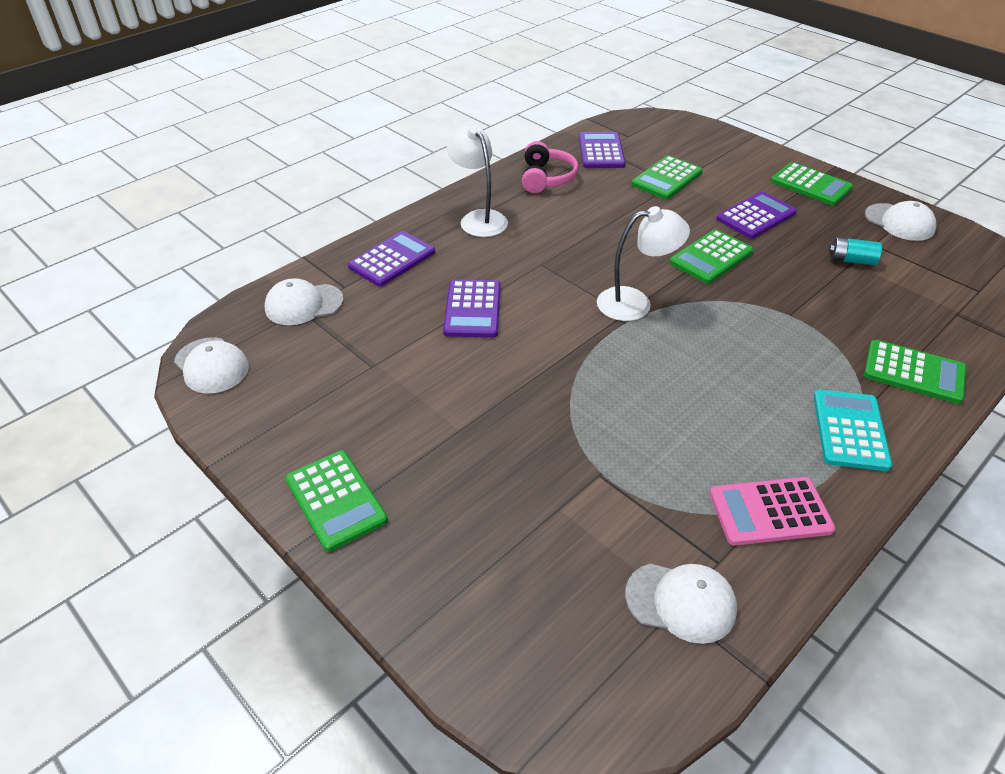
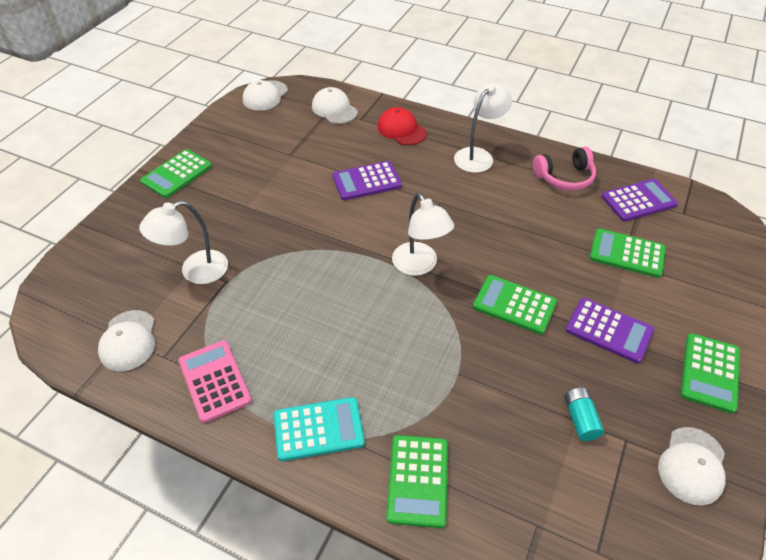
camera: 70 degrees right, 5 degrees up
(392, 259) = (401, 129): purple calculator -> red cap
(568, 505) = (195, 271): none -> white lamp

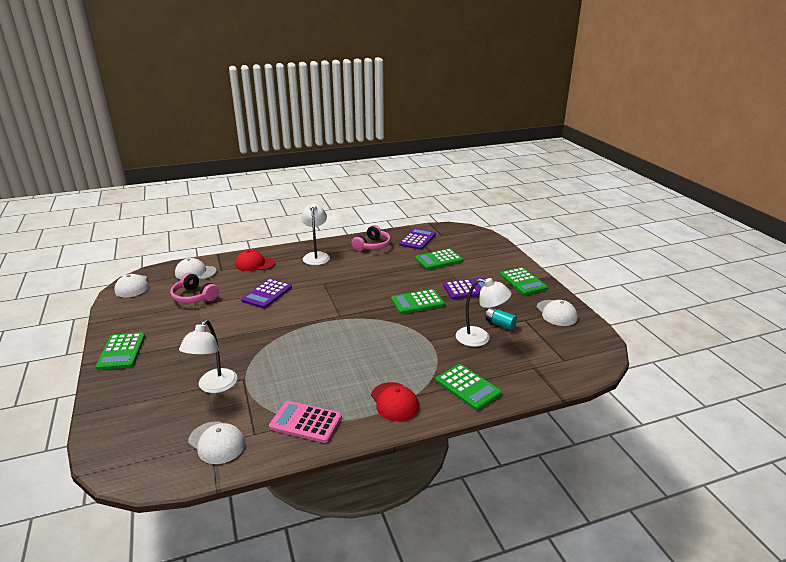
camera: 45 degrees left, 20 degrees down
(299, 142) = (194, 297): none -> pink headphones
(318, 429) = (394, 402): turquoise calculator -> red cap
(419, 266) = (350, 312): white lamp -> white lamp (480, 338)

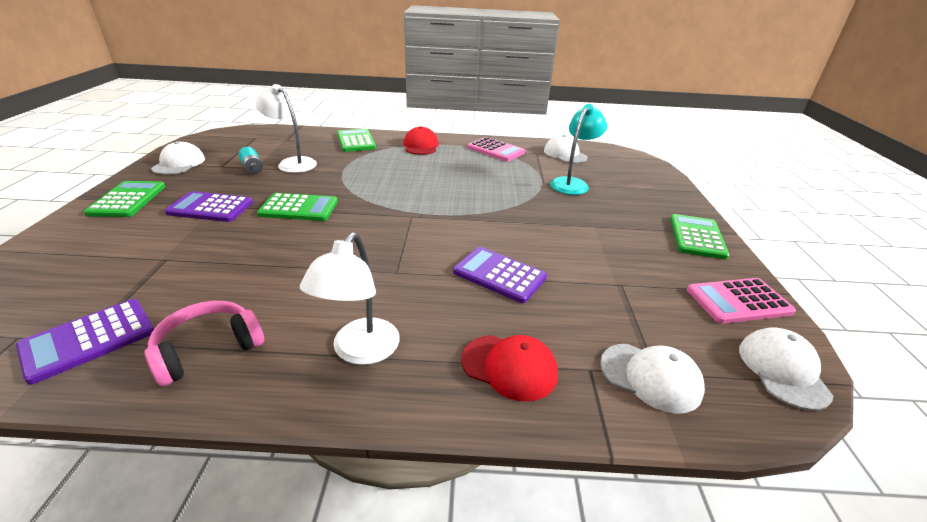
camera: 160 degrees left, 5 degrees up
(128, 311) = (738, 301): none -> pink calculator
(194, 297) = (629, 303): pink headphones -> none
(214, 386) = (572, 183): white lamp -> turquoise lamp
(267, 294) = (499, 275): purple calculator -> purple calculator turned 105 degrees counterclockwise
(438, 260) = (155, 267): green calculator -> none

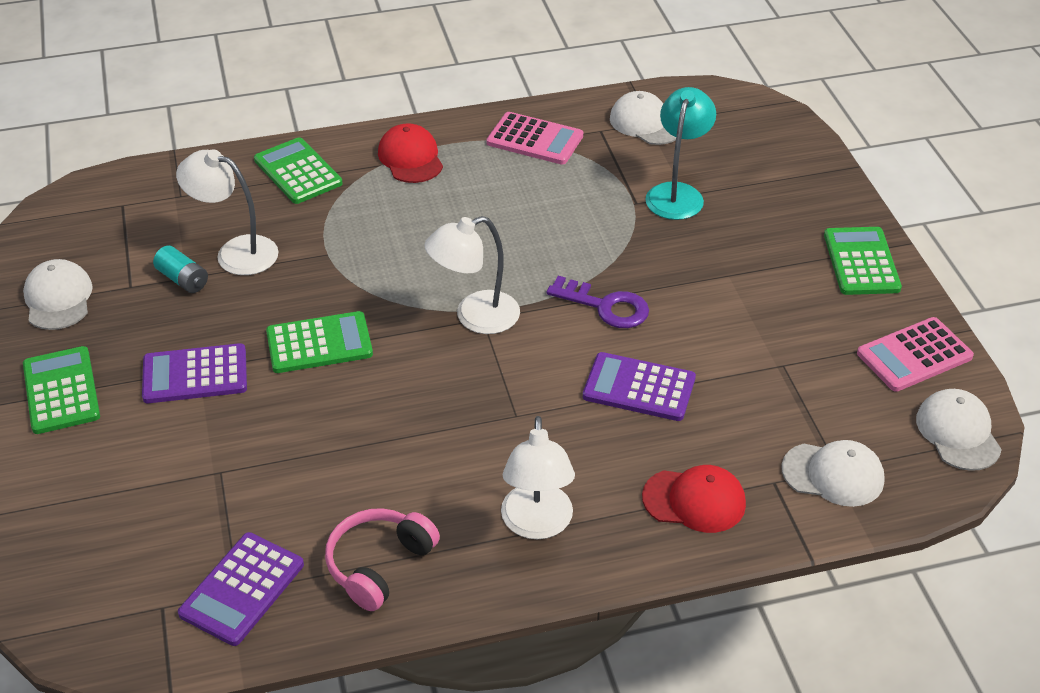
camera: 15 degrees left, 10 degrees up
(407, 214) = (475, 317): none -> white lamp
(498, 226) = (605, 306): none -> purple key

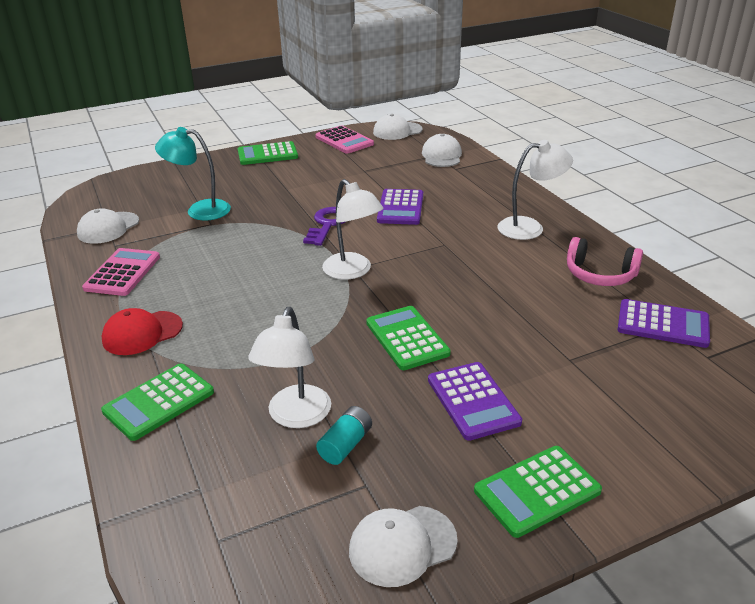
camera: 100 degrees left, 10 degrees down
(694, 500) = (481, 186): red cap -> none

